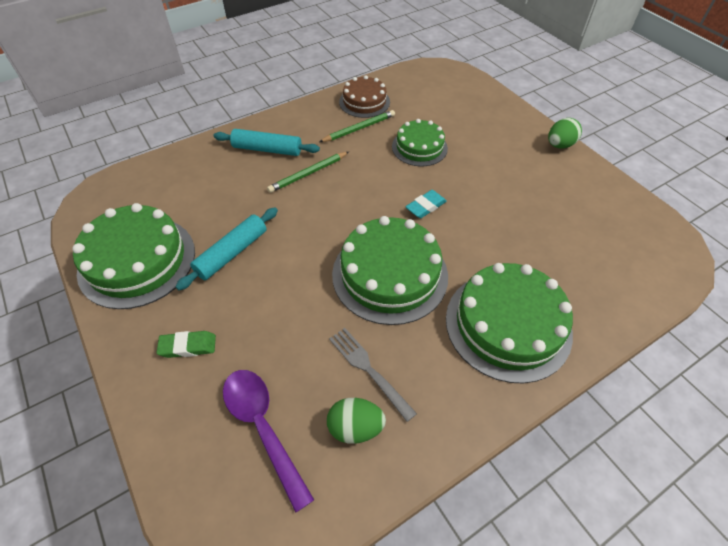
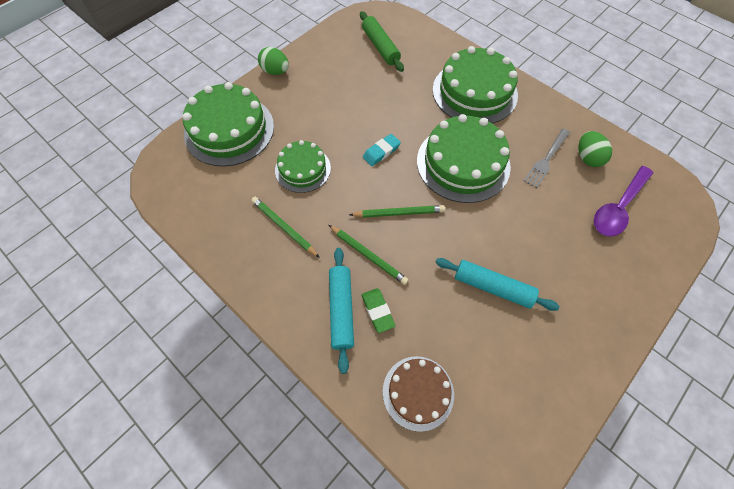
camera: 105 degrees left, 10 degrees up
(137, 261) = (539, 373): green cake -> green cake (229, 130)
(188, 346) = (593, 282): green eraser -> green eraser (377, 311)
(344, 204) = (399, 213): none -> green pencil
(364, 102) = (233, 233): brown cake -> brown cake (418, 392)
(425, 206) = (381, 152): turquoise eraser -> turquoise eraser turned 75 degrees counterclockwise
(604, 242) = (380, 47): none -> green rolling pin

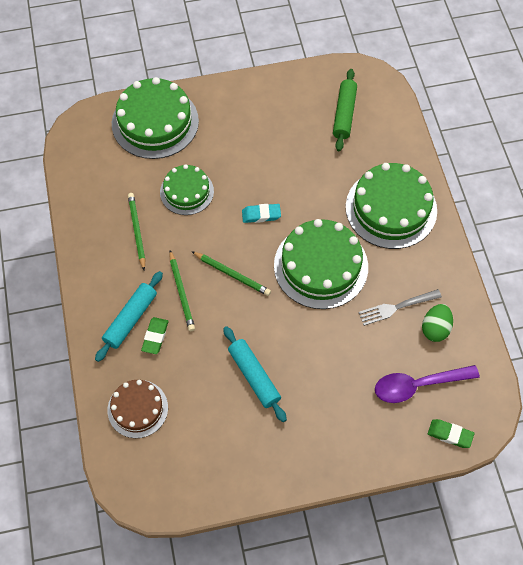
camera: 35 degrees right, 0 degrees up
(275, 71) = (232, 87): green egg -> none
(676, 230) = (450, 434): none -> green eraser

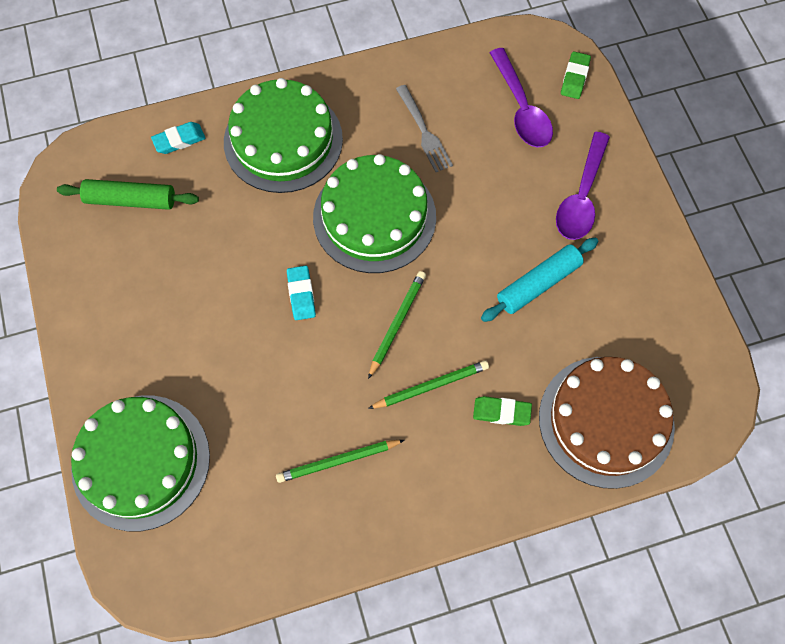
camera: 95 degrees left, 5 degrees up
(130, 319) = (479, 449): turquoise rolling pin -> none
(137, 408) = (606, 421): brown cake -> brown cake, size x1.68
(187, 191) = (267, 398): green cake -> none
(329, 421) = (581, 197): none -> purple spoon
(393, 142) = (179, 140): none -> turquoise eraser
(435, 329) = (447, 92): green egg -> none

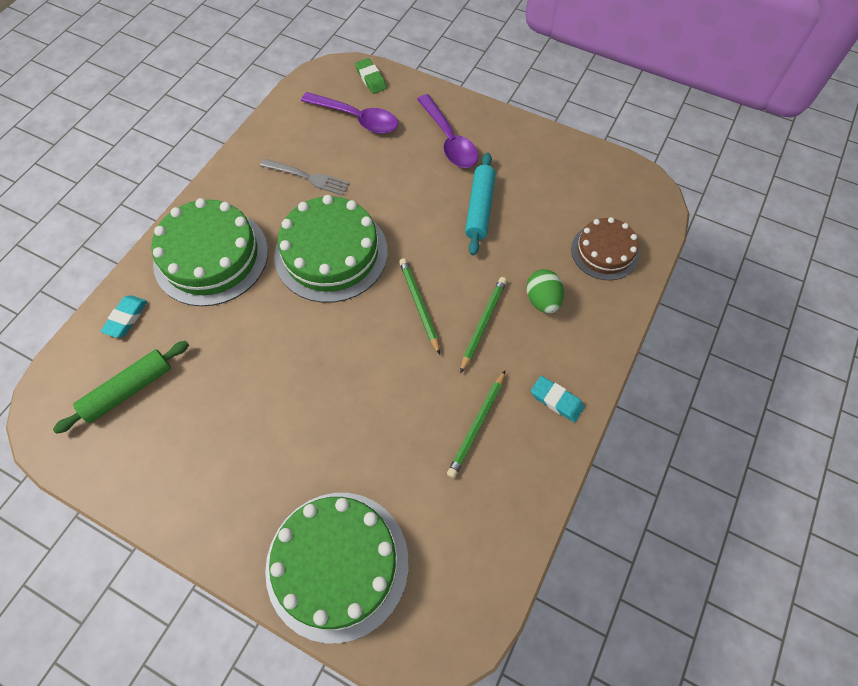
camera: 45 degrees left, 5 degrees down
(301, 294) = (333, 343): turquoise eraser -> turquoise eraser (556, 400)
(501, 412) = (542, 300): green eraser -> green egg
(606, 421) = (604, 251): brown cake -> brown cake, size x0.60

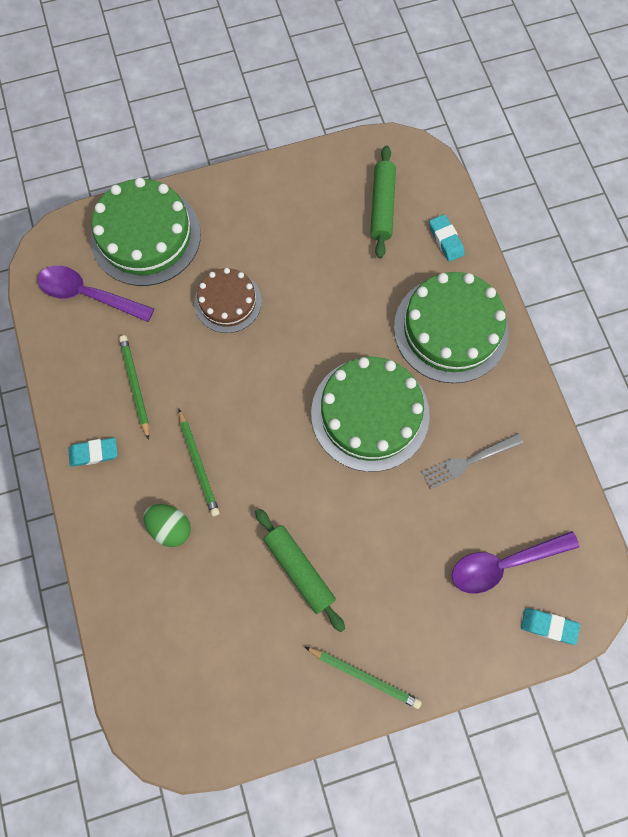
camera: 135 degrees right, 10 degrees up
(371, 79) = (548, 626): green eraser -> turquoise eraser
(419, 305) = (260, 434): green pencil -> green pencil (364, 676)
(449, 140) = (398, 622): purple spoon -> purple spoon (88, 295)
(480, 208) = (299, 570): turquoise rolling pin -> green rolling pin
(604, 251) = (156, 626): brown cake -> brown cake (228, 302)

